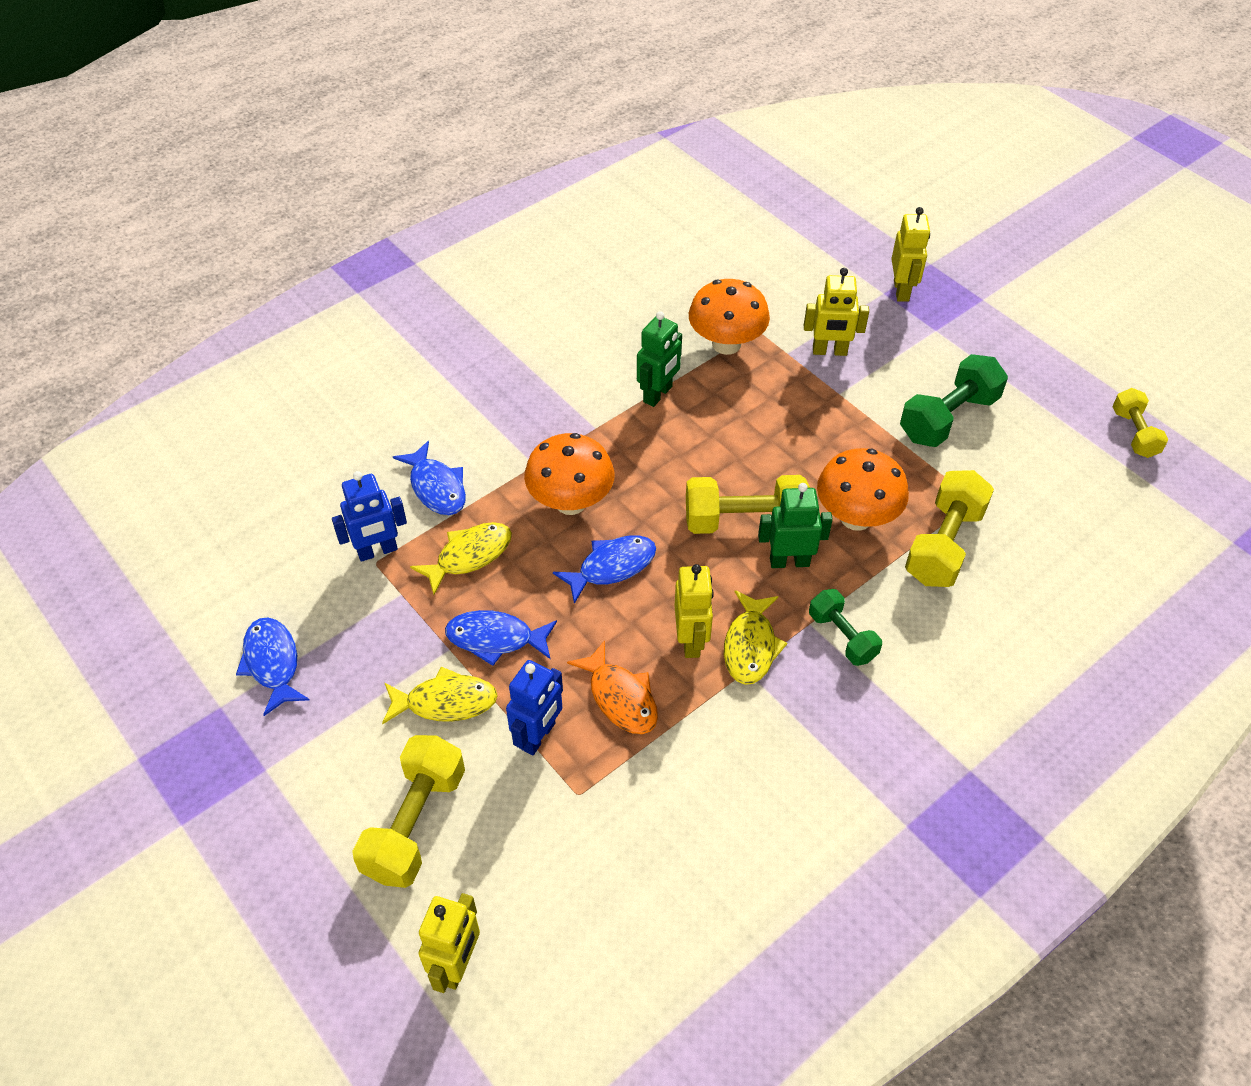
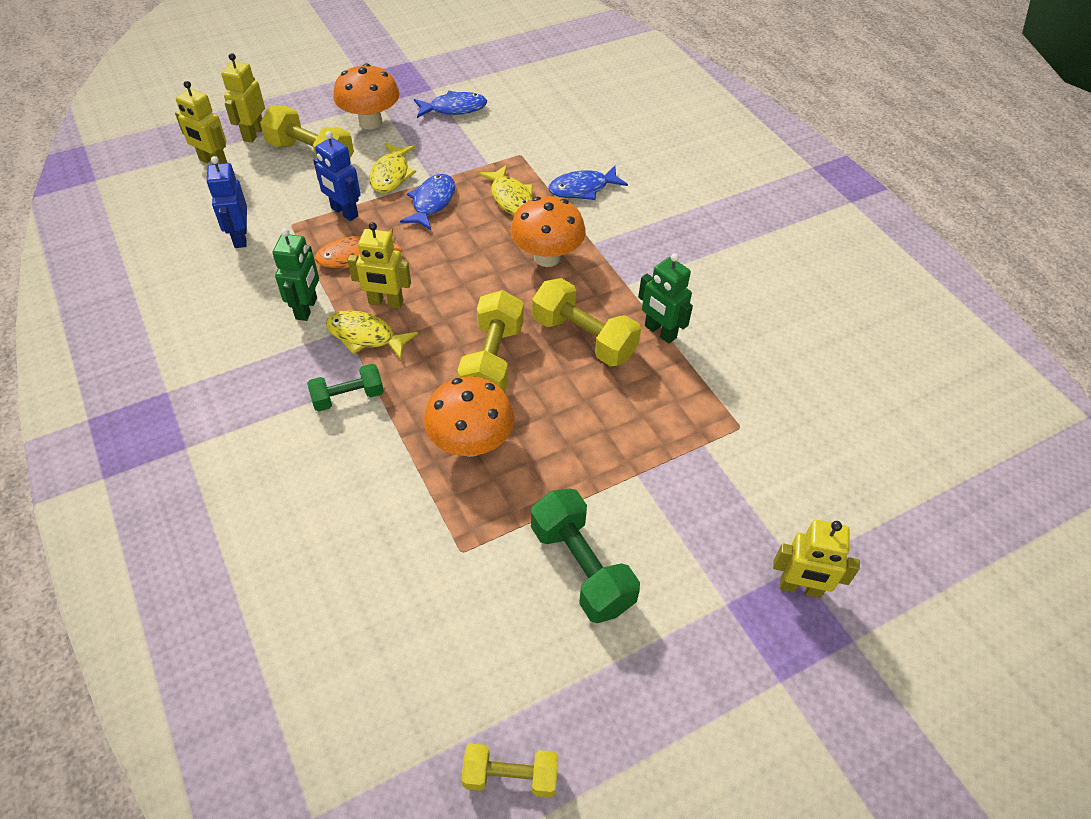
camera: 100 degrees right, 0 degrees up
(377, 551) = (530, 156): blue robot -> blue robot (240, 237)
(612, 567) = (473, 270): blue fish -> none
(726, 344) = (722, 397): orange mushroom -> orange mushroom (370, 122)
(789, 561) = (438, 381): green robot -> green robot (307, 308)
(829, 351) = (701, 483): yellow robot -> yellow robot (253, 134)
(944, 545) = (415, 505): yellow dumbbell -> yellow dumbbell (583, 338)

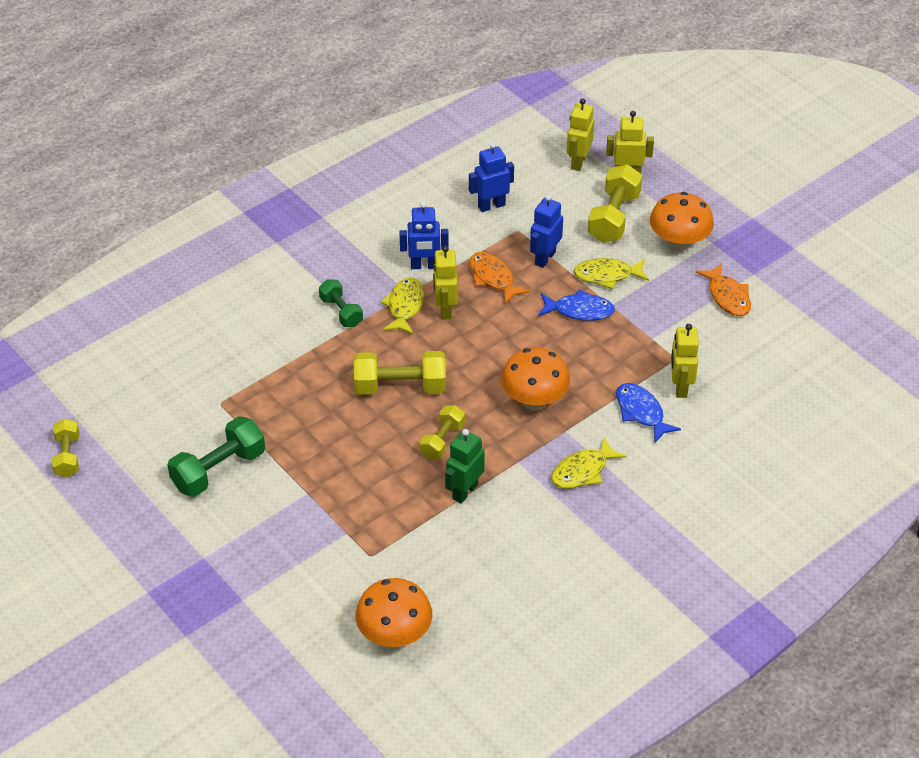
camera: 80 degrees right, 5 degrees down
(307, 308) = (424, 266): green robot -> blue robot
(454, 108) = (727, 296): blue fish -> orange fish
(471, 443) = (314, 390): orange mushroom -> orange mushroom (394, 635)
(511, 198) = (606, 363): yellow fish -> yellow fish (582, 471)
(583, 338) = (442, 440): yellow dumbbell -> yellow dumbbell, size x0.62
(800, 588) = (224, 601): yellow robot -> yellow robot (680, 387)

